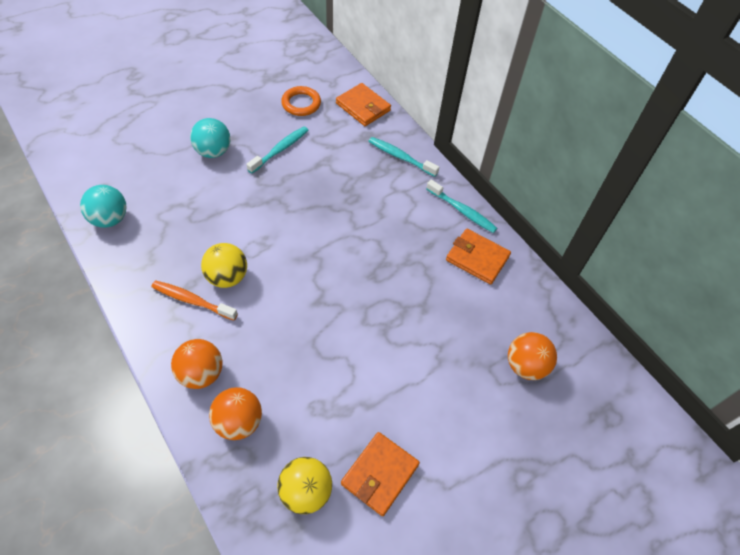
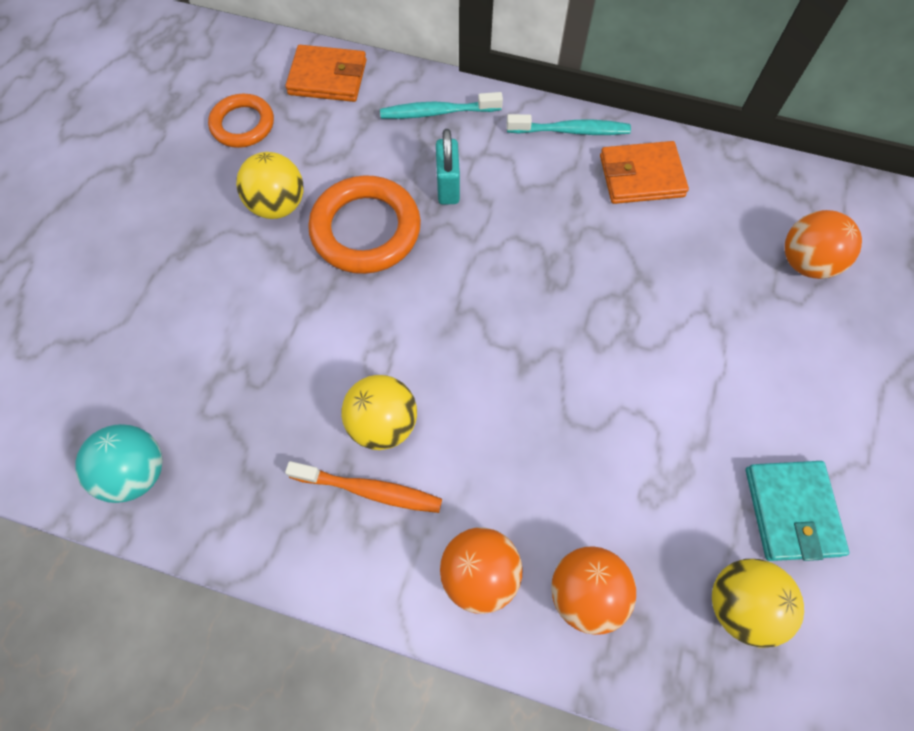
camera: 35 degrees left, 10 degrees up
(192, 300) = (370, 490): orange toothbrush -> orange toothbrush turned 150 degrees counterclockwise
(213, 151) = (189, 270): turquoise ball -> none
(280, 149) = (278, 205): turquoise toothbrush -> yellow ball
(308, 187) = (366, 229): none -> orange ring
(368, 195) = (448, 187): none -> turquoise padlock
(380, 474) = (791, 511): orange wallet -> turquoise wallet

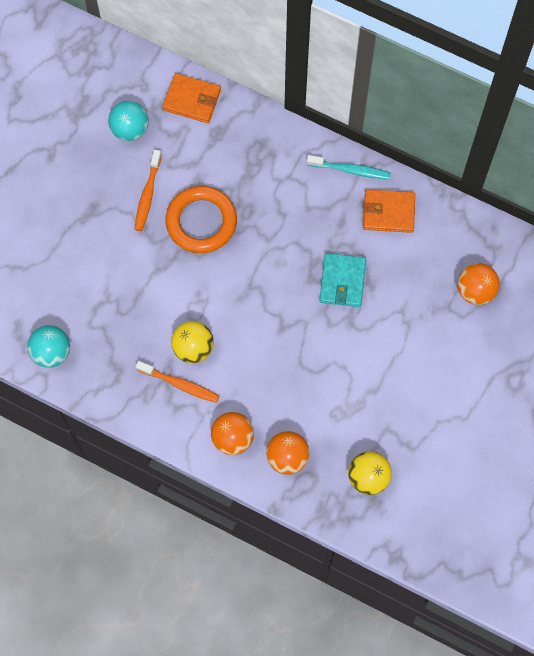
camera: 10 degrees right, 5 degrees up
(243, 124) = (130, 129): orange ring -> turquoise ball
(278, 205) = (147, 195): yellow ball -> orange toothbrush
(437, 112) = (263, 140): turquoise toothbrush -> none
(448, 187) = (259, 199): turquoise padlock -> none
(791, 511) = (413, 436): turquoise wallet -> turquoise wallet (342, 281)

